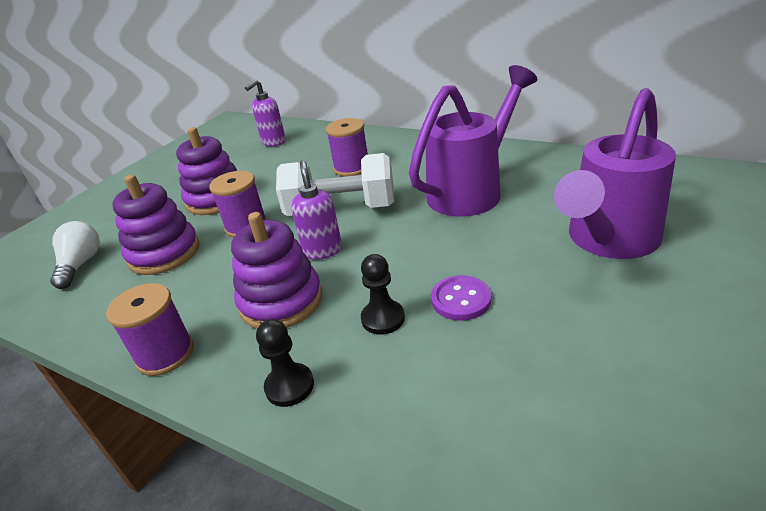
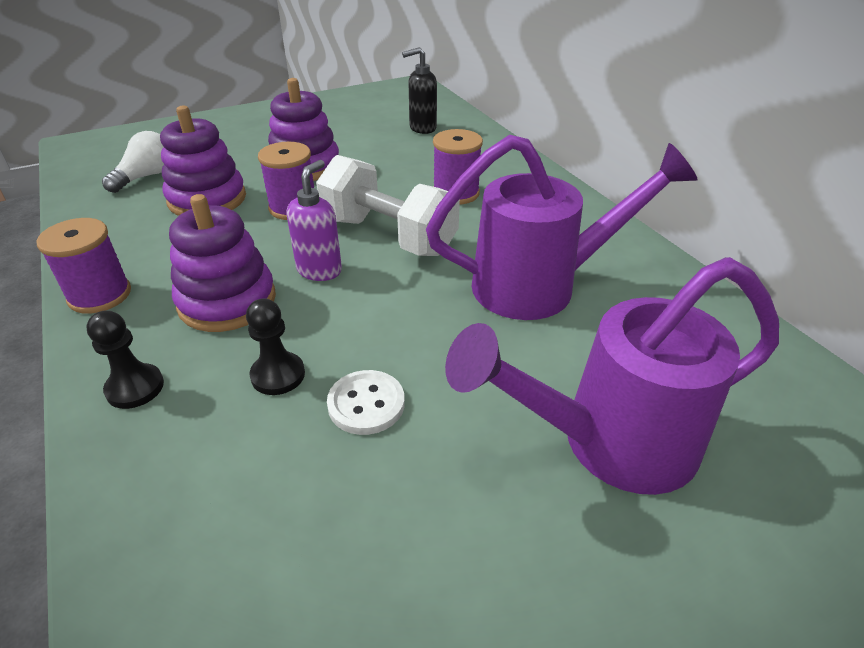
camera: 30 degrees right, 5 degrees up
(273, 142) = (422, 128): purple soap dispenser -> black soap dispenser
(461, 299) = (366, 404): purple button -> white button

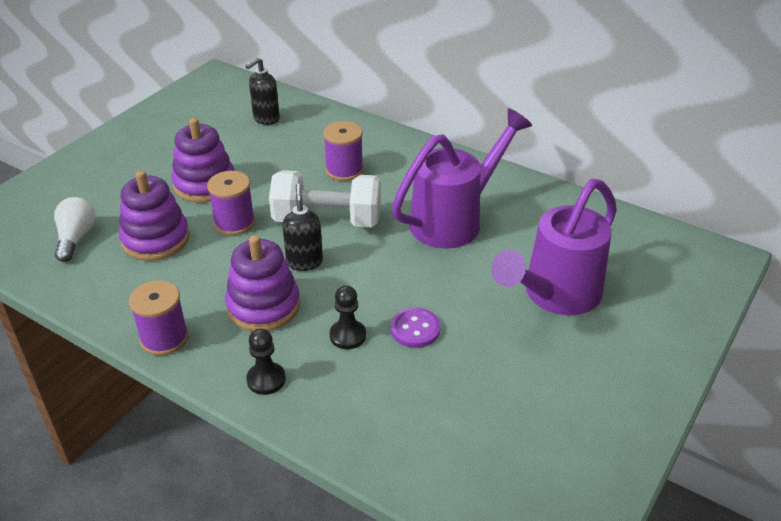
camera: 30 degrees left, 0 degrees up
(320, 270) = (304, 262): purple soap dispenser -> black soap dispenser
(366, 404) = (415, 329): white button -> purple button

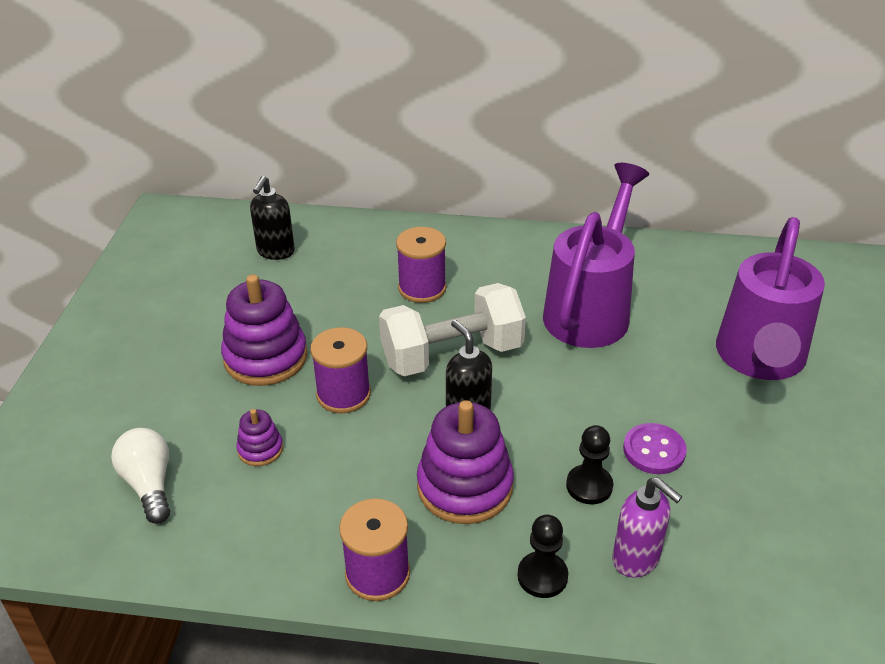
camera: 25 degrees left, 0 degrees up
(156, 239) = (260, 449): purple stacking toy -> purple stacking toy, size x0.49
(339, 394) = (636, 559): none -> purple soap dispenser

